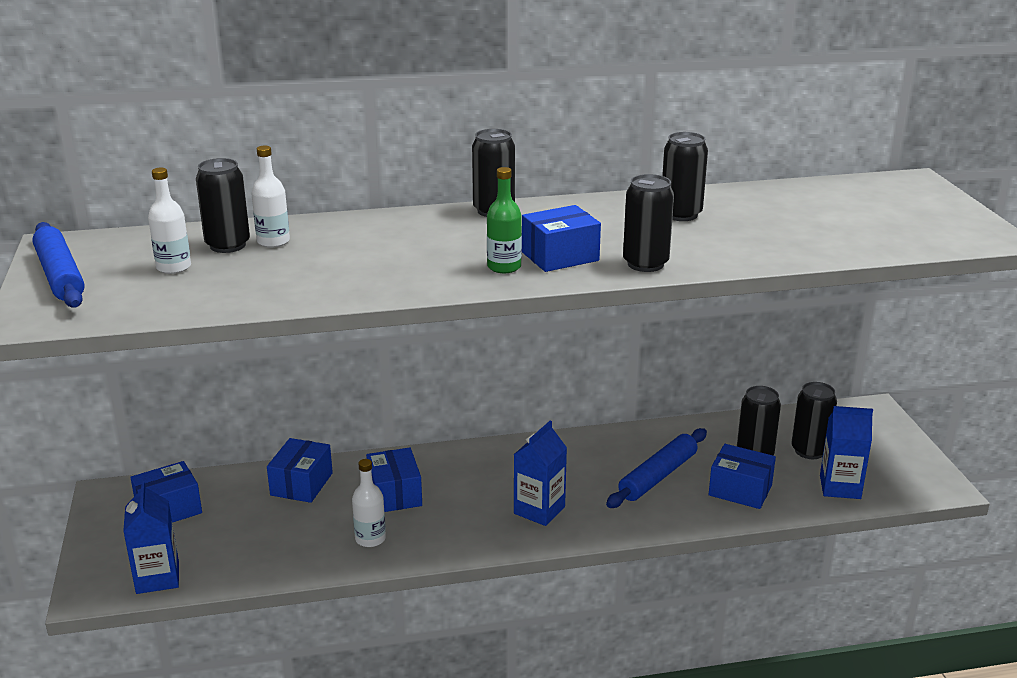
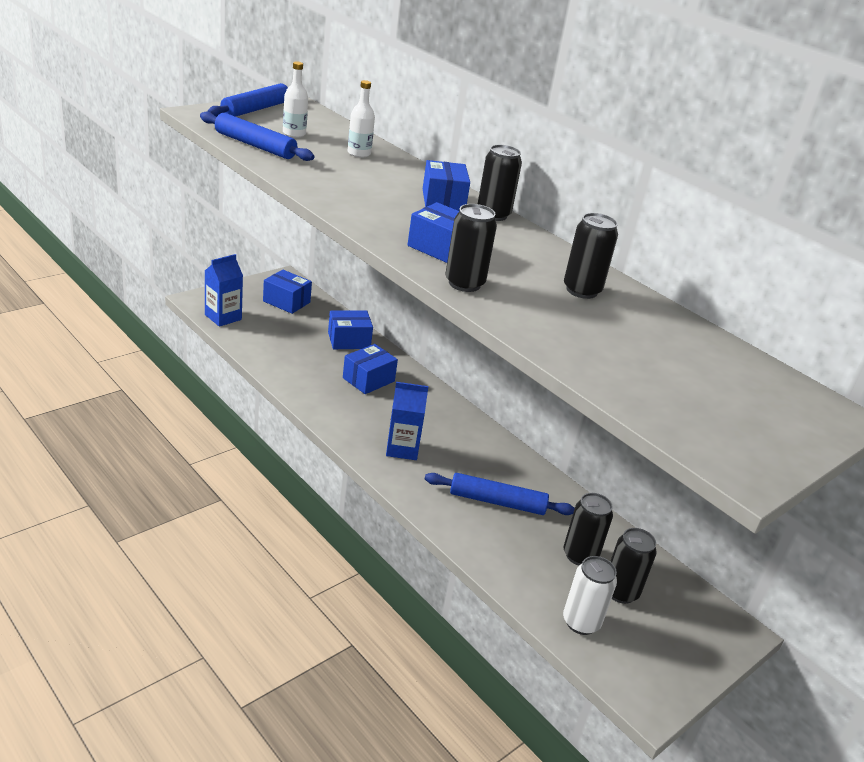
camera: 55 degrees right, 5 degrees up
(192, 301) = (255, 145): none -> blue rolling pin
(228, 245) = (339, 142): black can -> none
(370, 539) = (313, 382): white bottle -> none
(504, 267) = (399, 230): green bottle -> none
(740, 490) = (519, 555): blue box -> blue box (443, 200)
(840, 487) = (581, 622): blue carton -> white can

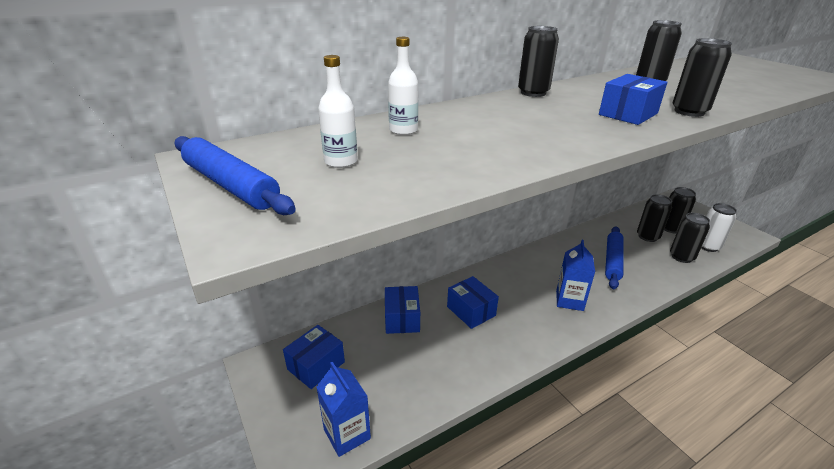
camera: 75 degrees left, 0 degrees up
(255, 145) = (396, 188): blue rolling pin -> none
(443, 200) = (515, 105): blue box -> none
(535, 579) = (681, 257): none -> black can

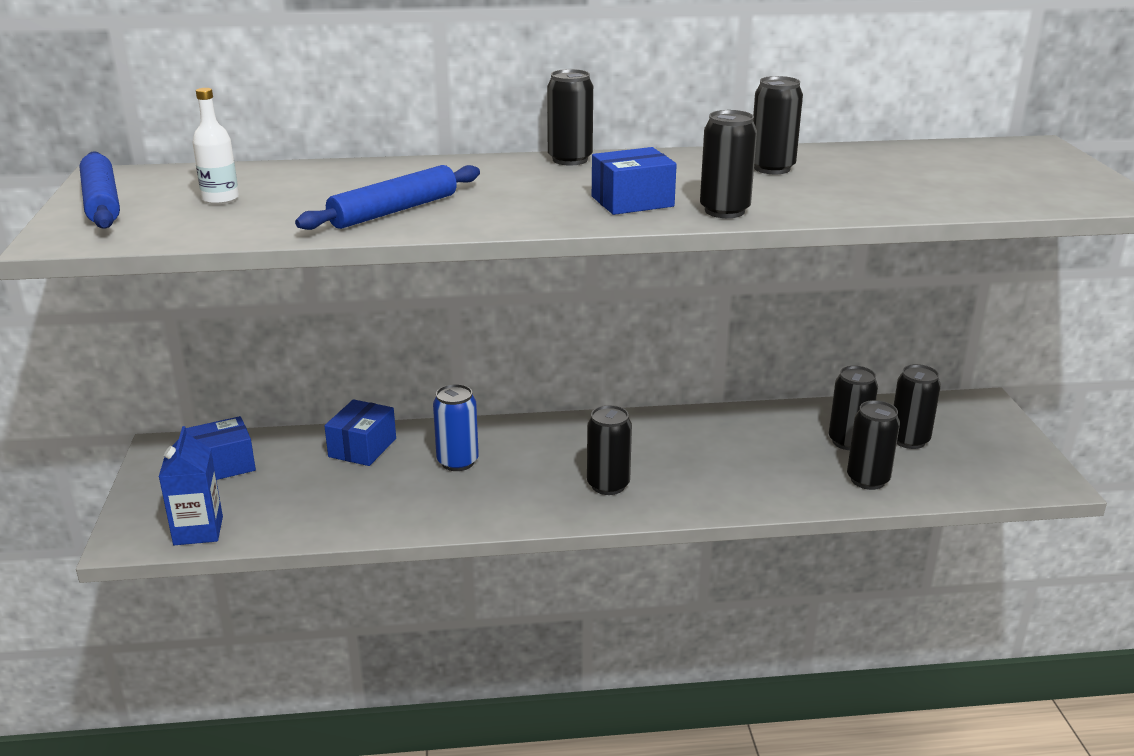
camera: 25 degrees right, 5 degrees down
(403, 130) = (330, 180): white bottle -> none
(471, 311) = (457, 462): blue box -> blue can
(569, 300) = (608, 485): blue carton -> black can
(612, 261) = (740, 458): blue rolling pin -> blue rolling pin (394, 211)
(707, 246) = (939, 478): white can -> none

